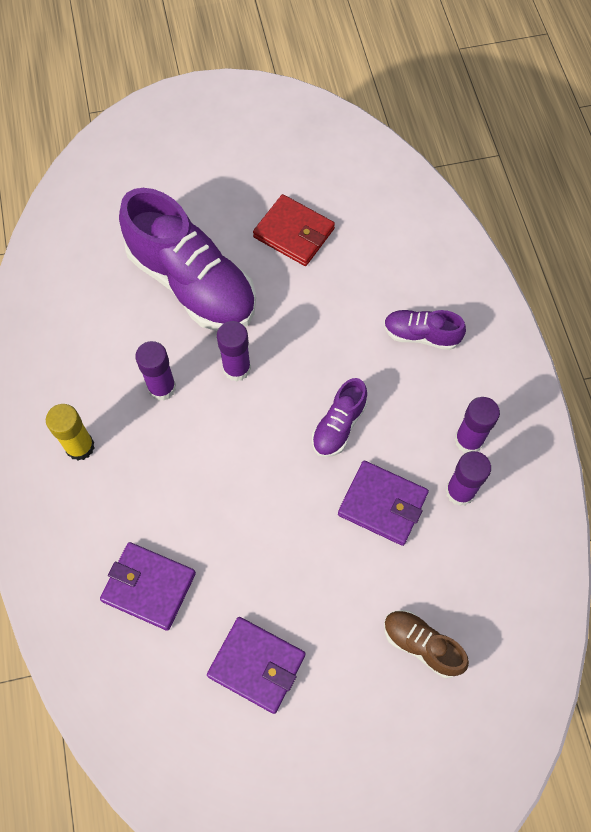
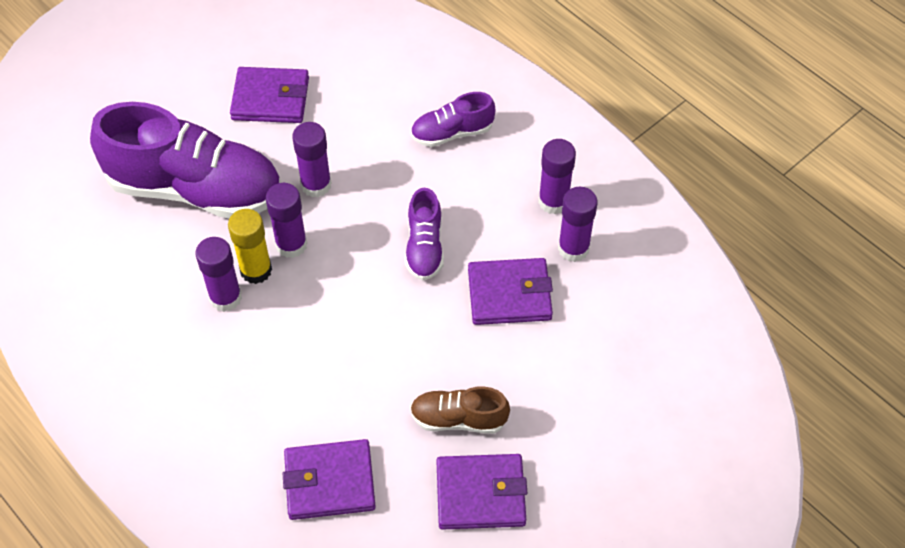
camera: 30 degrees left, 10 degrees down
(80, 447) = (174, 392): yellow glue stick -> yellow glue stick (256, 270)
(285, 326) = (316, 185): none -> purple glue stick
(294, 233) = (270, 98): red wallet -> purple wallet
(421, 645) = (621, 395): brown shoe -> brown shoe (458, 419)

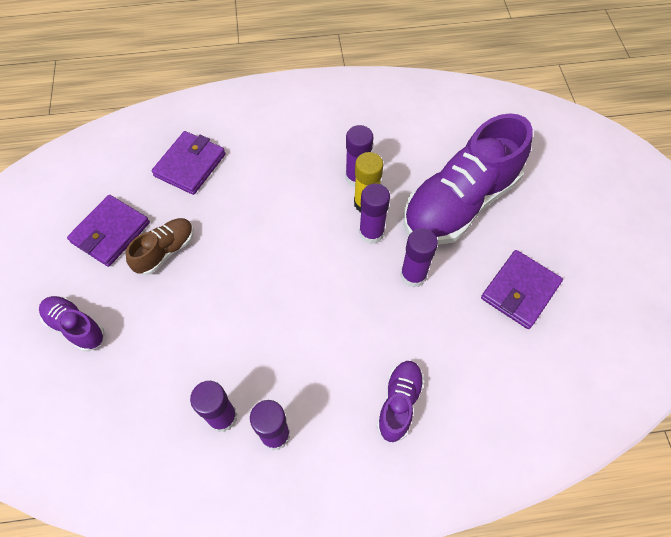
camera: 125 degrees right, 5 degrees up
(424, 247) = (306, 312): purple shoe -> purple shoe (76, 327)
(509, 294) = (223, 342): purple wallet -> none

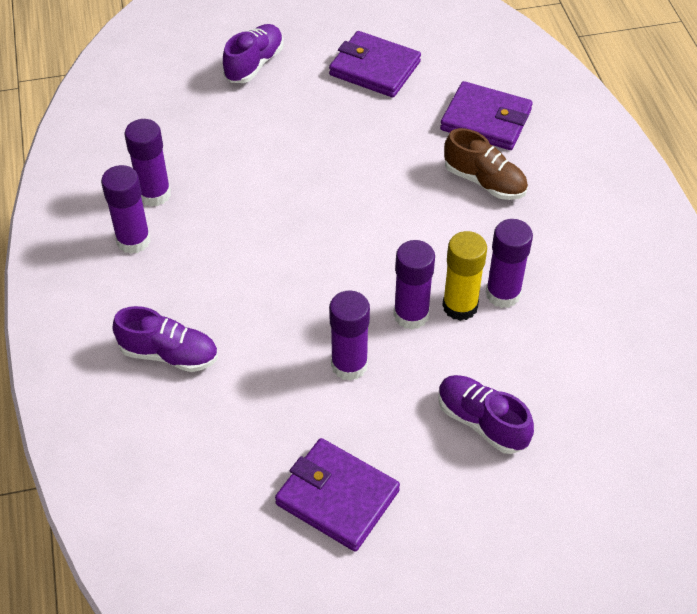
camera: 85 degrees right, 10 degrees down
(165, 251) = (356, 117): brown shoe -> brown shoe (484, 181)
(460, 203) = (481, 422): purple shoe -> purple shoe, size x0.47

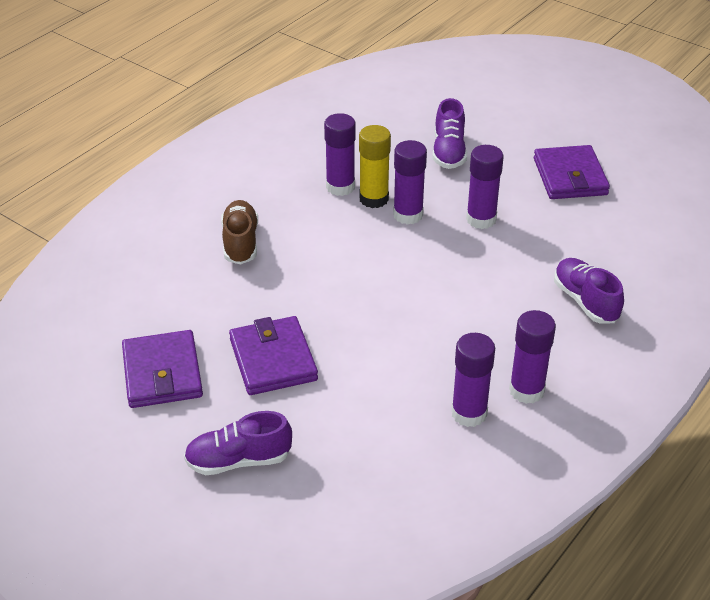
camera: 130 degrees left, 10 degrees down
(486, 120) = (166, 274): purple wallet -> purple wallet (273, 359)

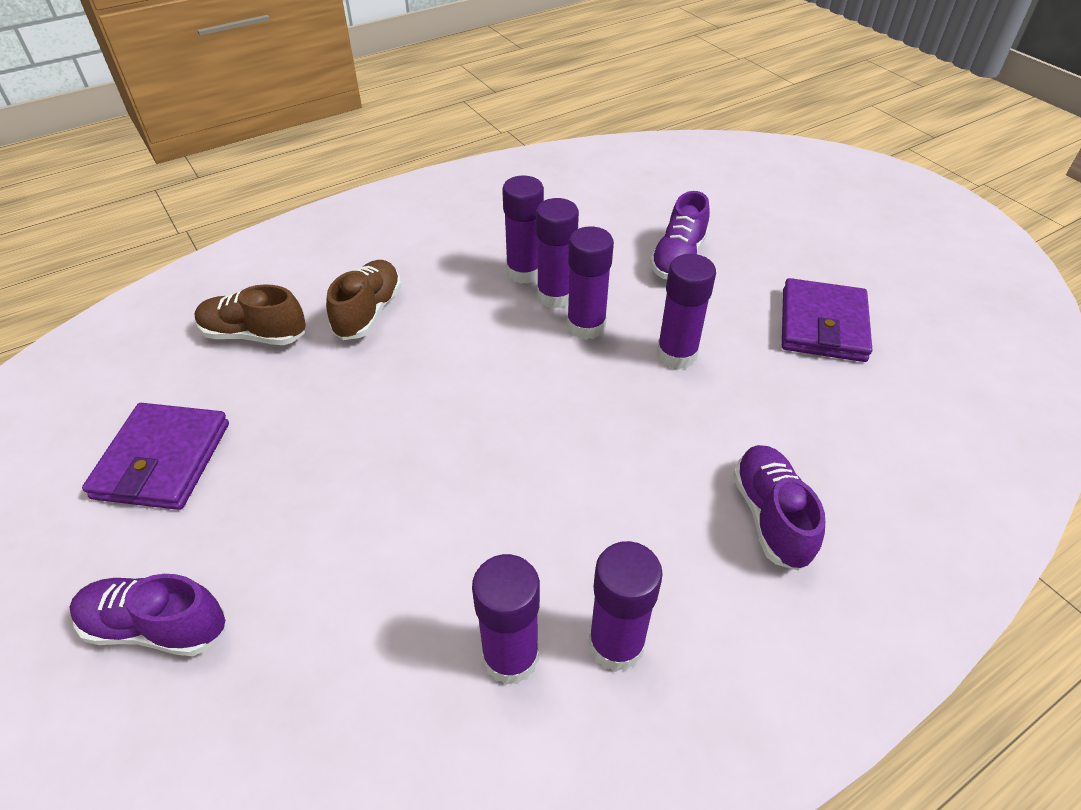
camera: 20 degrees right, 5 degrees up
(163, 278) = (254, 335): none -> brown shoe
(273, 359) = (302, 481): purple wallet -> none
(374, 199) = (555, 296): yellow glue stick -> purple glue stick

